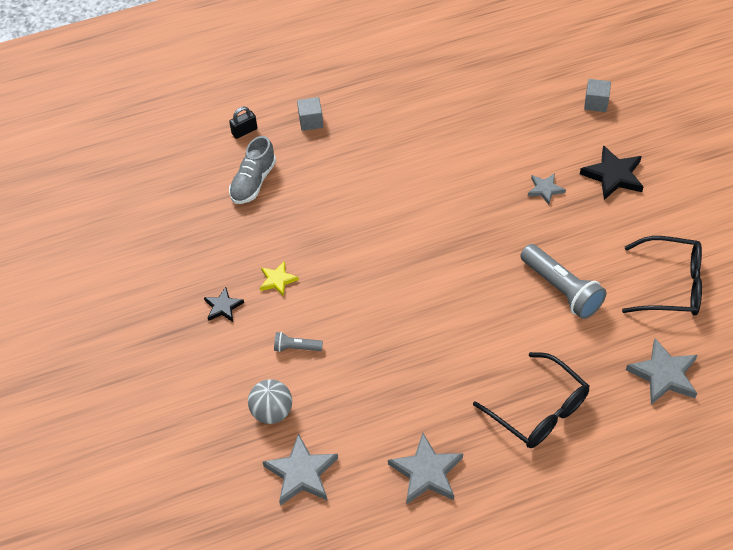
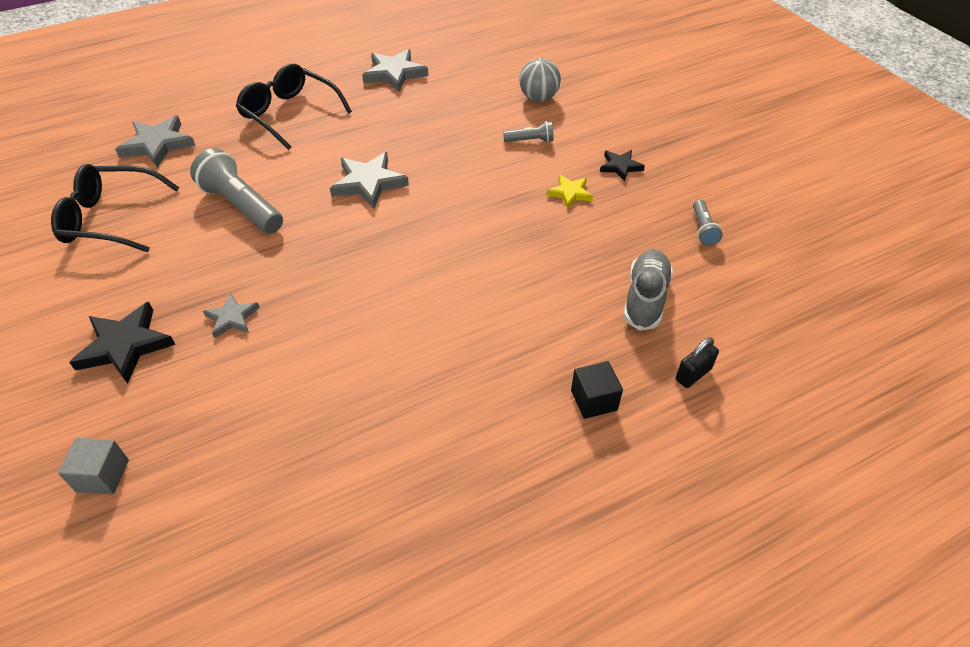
camera: 170 degrees right, 5 degrees down
(184, 235) = (703, 229): none -> grey flashlight
(301, 473) = (501, 67): grey star -> grey star (369, 183)
(311, 121) = (594, 400): grey cube -> black cube

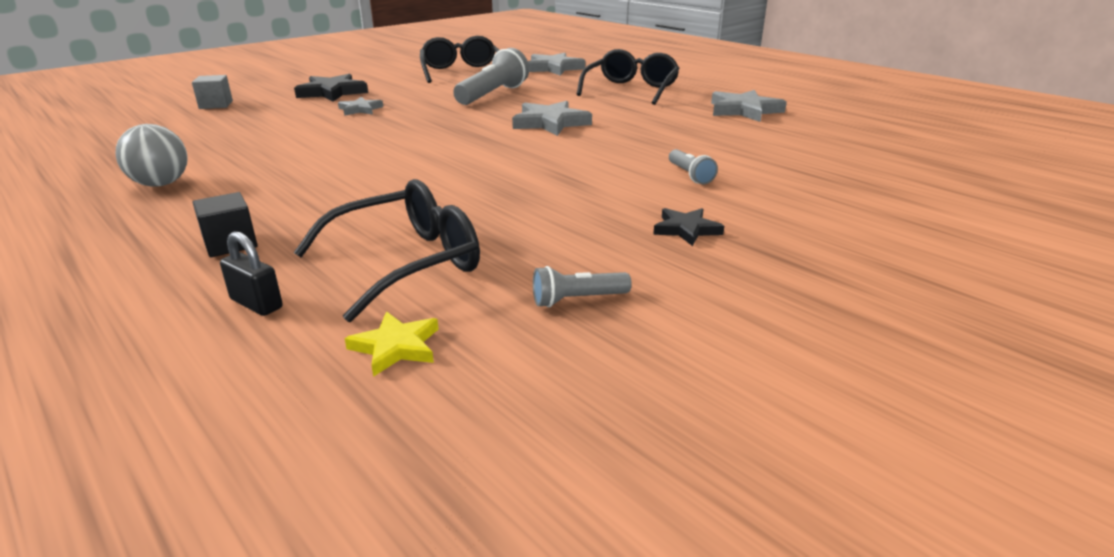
camera: 75 degrees right, 20 degrees down
(538, 98) = (790, 171): grey ball -> grey ball (161, 184)
(570, 193) = (599, 204): yellow star -> yellow star (396, 347)
(645, 298) = (405, 263): grey shoe -> black glasses

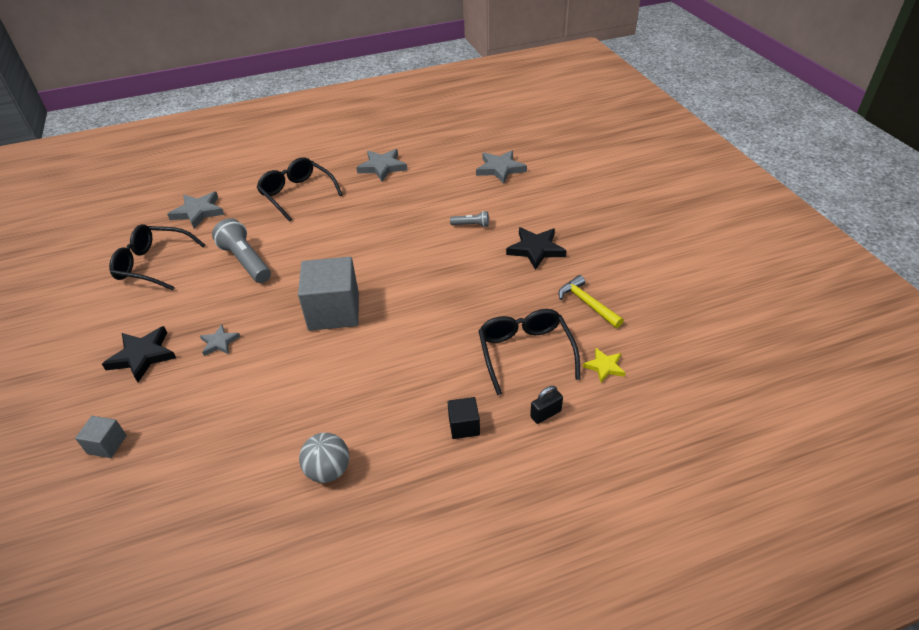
camera: 65 degrees left, 15 degrees up
(435, 139) = (334, 311): none -> grey cube
(550, 123) = (341, 250): grey star -> grey star (500, 169)
(577, 300) = (587, 303): grey flashlight -> yellow hammer
(686, 229) = (535, 249): black star -> black star, size x1.69

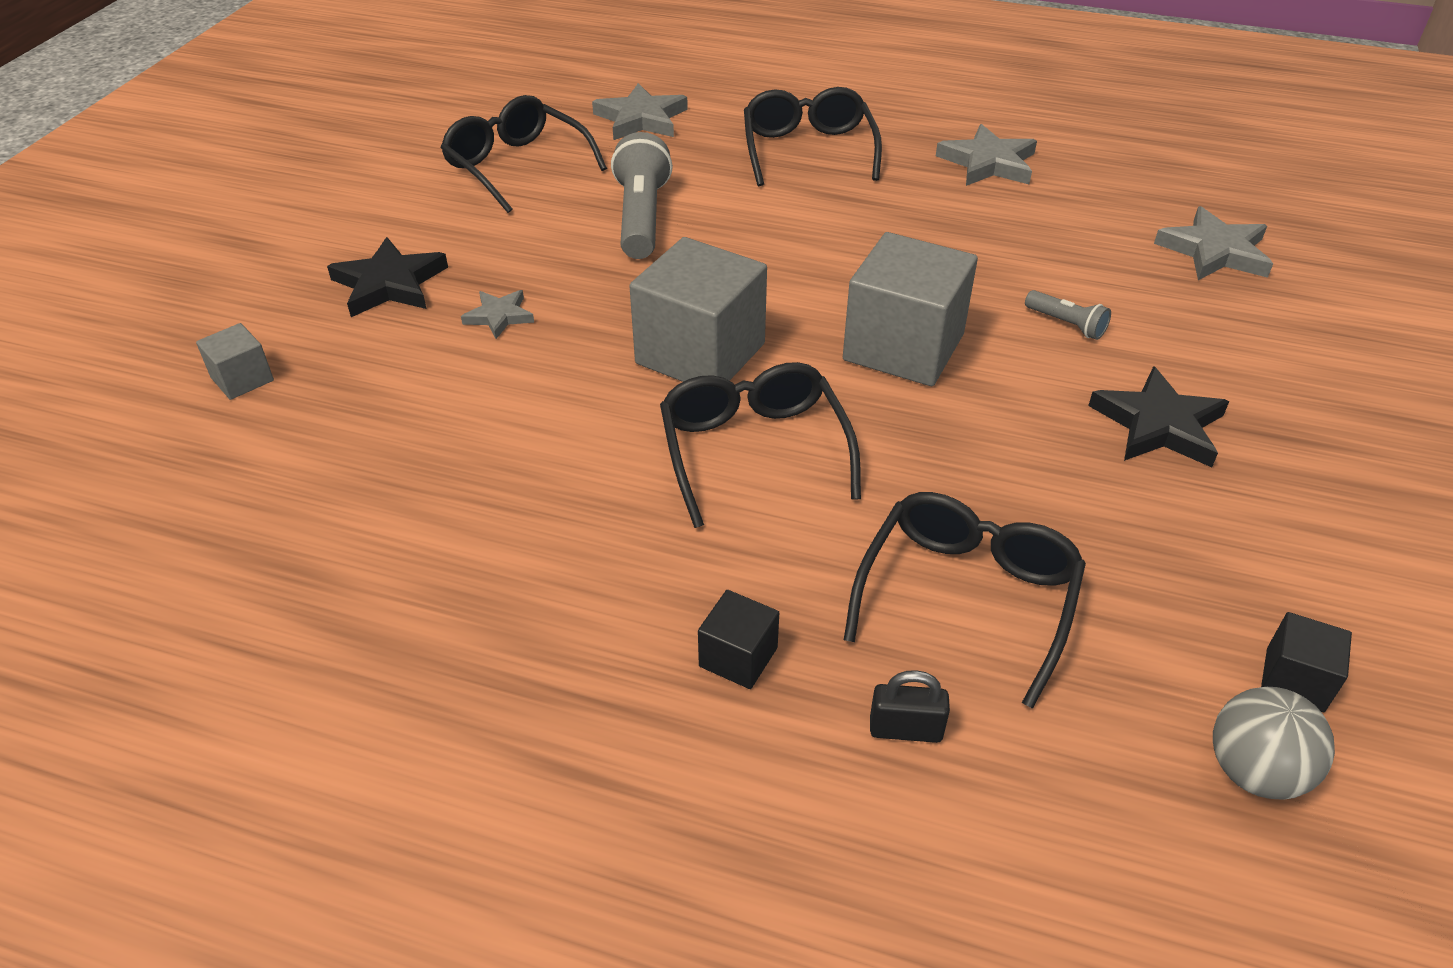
camera: 35 degrees right, 0 degrees up
(328, 470) = (468, 592): grey ball -> grey ball (1254, 771)
(396, 341) = (754, 451): none -> black glasses
(417, 265) = (903, 347): none -> grey cube
(587, 303) = (1179, 576): yellow hammer -> none
(604, 366) = (1108, 715): yellow star -> none
(648, 319) = (1294, 680): none -> black cube

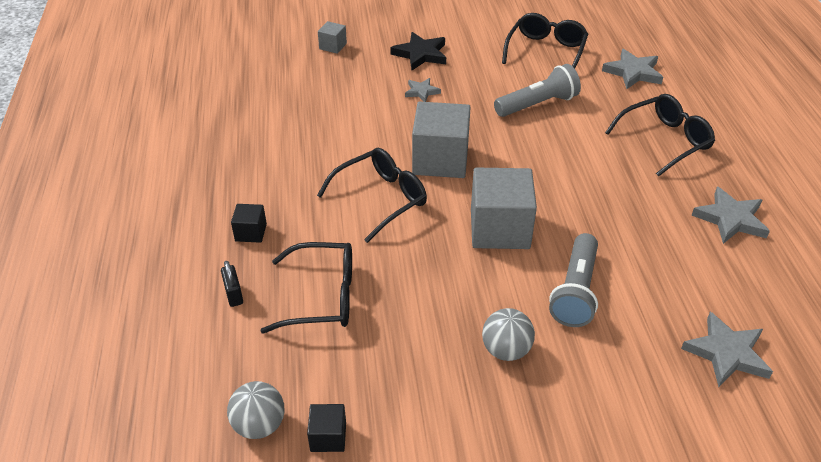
camera: 65 degrees right, 0 degrees up
(1066, 324) = (575, 292): grey flashlight -> grey flashlight, size x2.00
(1158, 425) = (506, 350): black star -> grey ball

